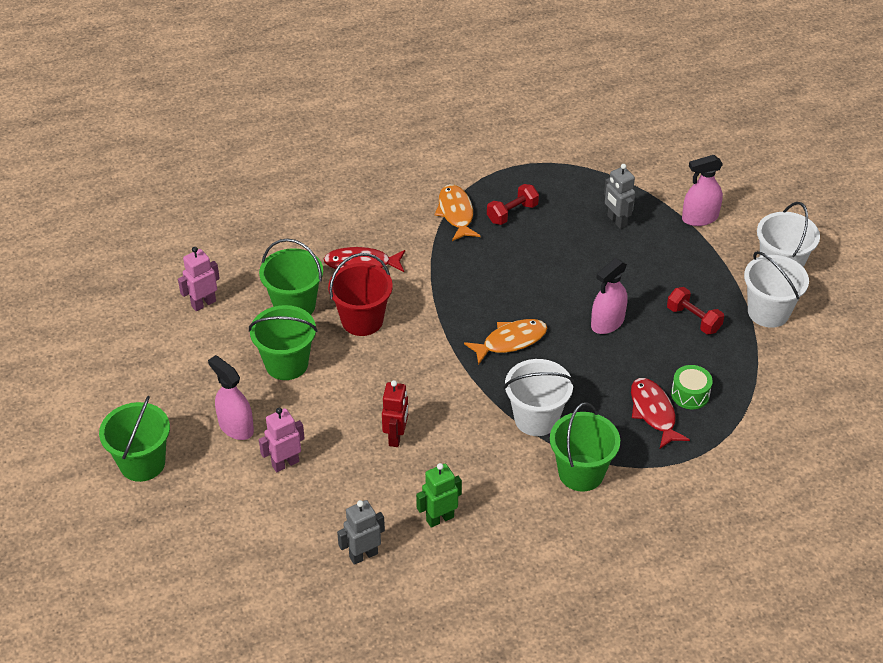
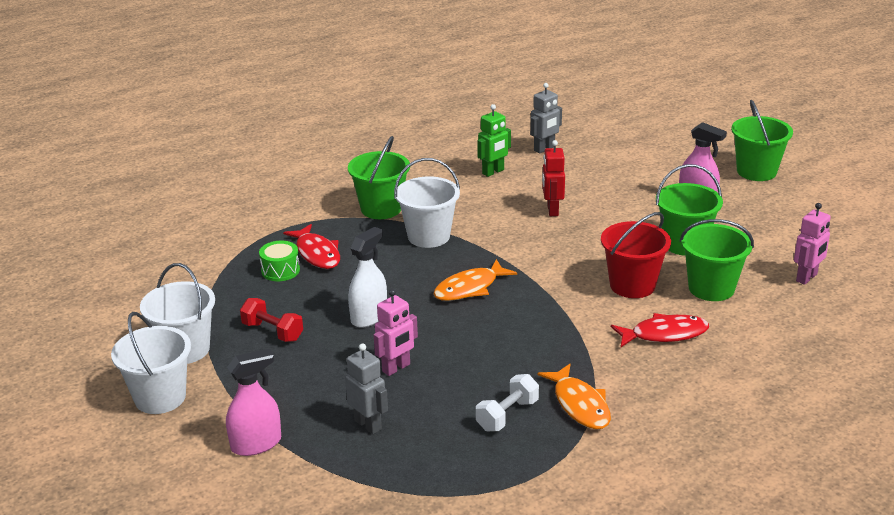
camera: 170 degrees right, 15 degrees down
(285, 463) = (638, 185): pink robot -> pink robot (396, 368)
(512, 213) = (507, 415): red dumbbell -> white dumbbell
(607, 323) = (369, 316): pink spray bottle -> white spray bottle

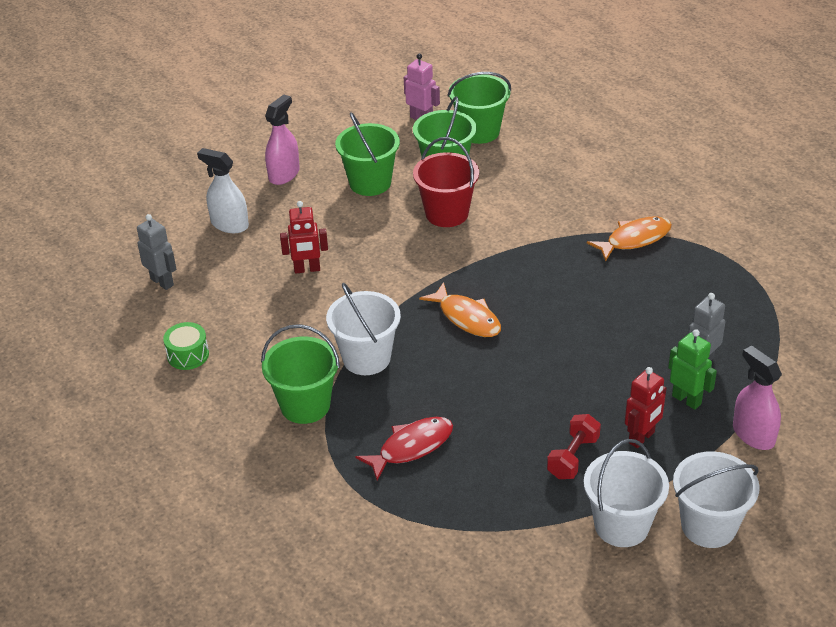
camera: 95 degrees left, 10 degrees up
(280, 270) = (451, 473): green drum -> green drum (188, 355)
(280, 373) = (642, 438): none -> red robot
(369, 316) = (530, 385): white spray bottle -> white spray bottle (229, 224)
(396, 368) = (612, 354): pink robot -> none
(493, 172) = (217, 319): green robot -> green robot (686, 399)
(507, 415) = (661, 279): white dumbbell -> none
(664, 334) = (522, 195): red fish -> none
(756, 171) = (227, 137): green bucket -> green bucket (479, 131)

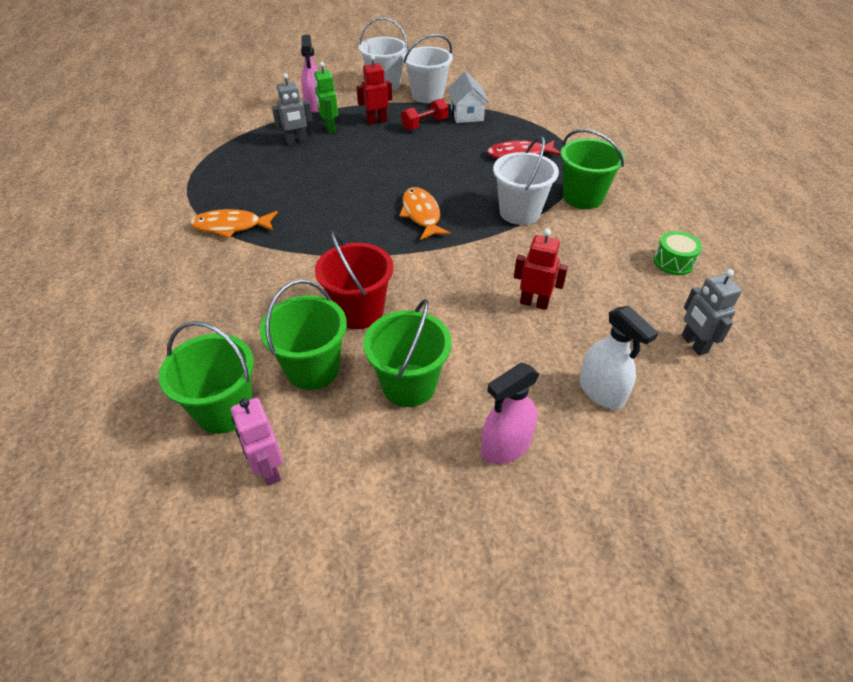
camera: 155 degrees left, 5 degrees up
(532, 503) = (466, 114): none -> white house

